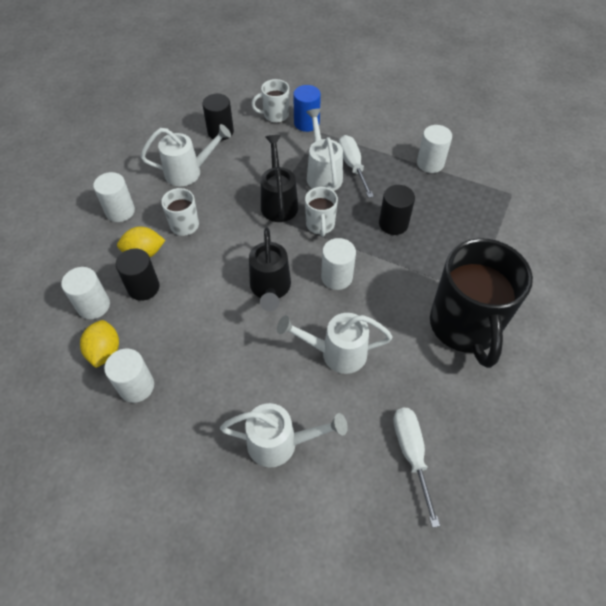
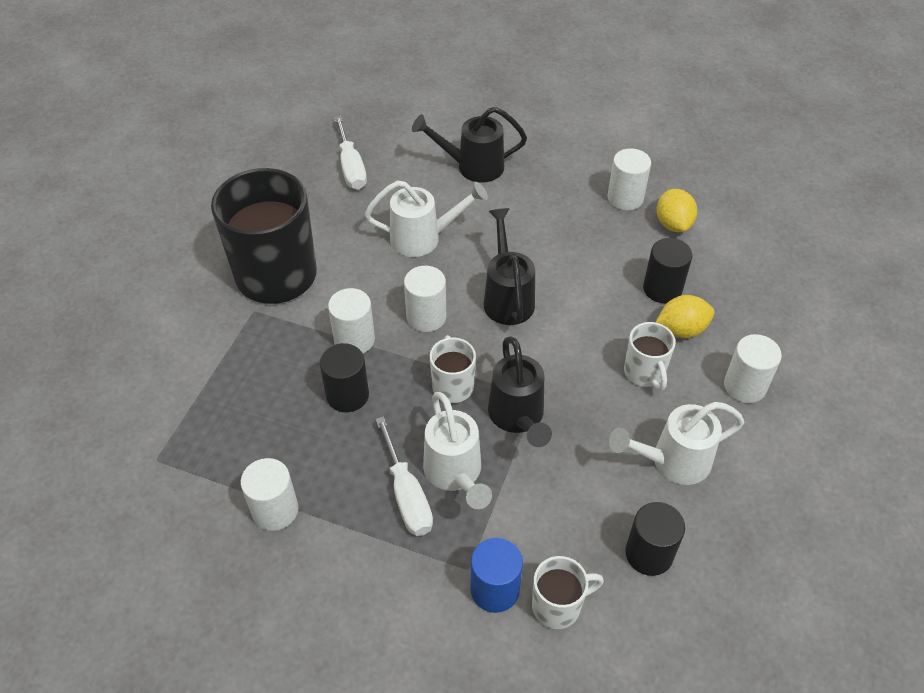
camera: 175 degrees right, 5 degrees down
(93, 305) = (711, 265): white cylinder -> white cylinder (354, 339)
(280, 443) = (473, 167): white watering can -> black watering can

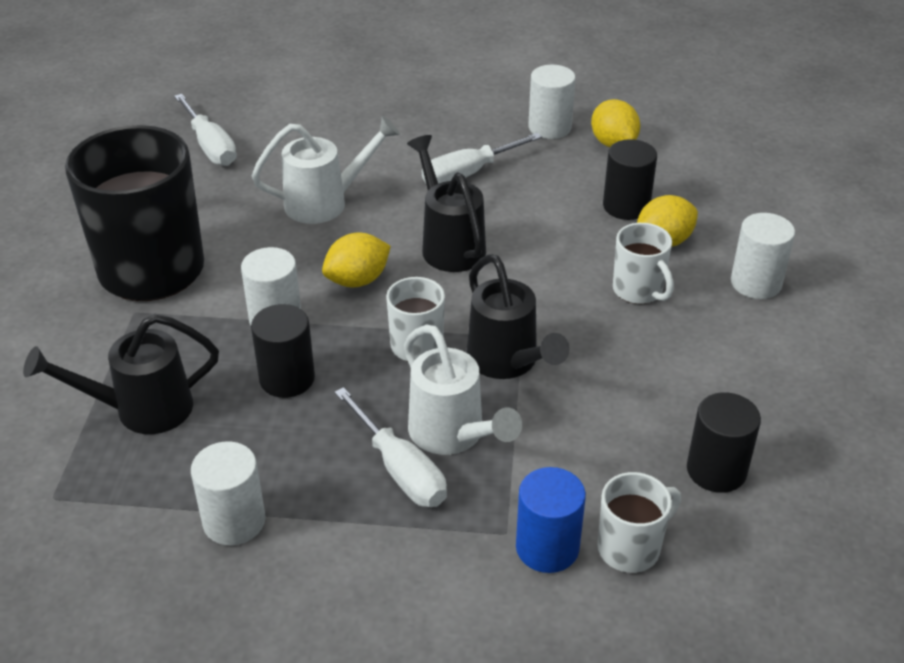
camera: 15 degrees left, 10 degrees down
(426, 317) = (357, 280): white cylinder -> yellow lemon
(473, 167) = (360, 124): black watering can -> black watering can (142, 410)
(544, 231) = (469, 173): none -> white screwdriver
(672, 461) = (705, 372): white watering can -> none

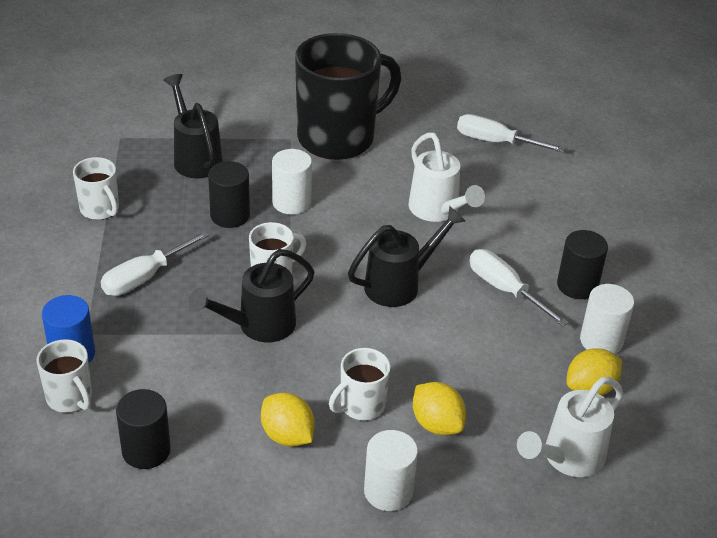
camera: 80 degrees right, 0 degrees up
(210, 146) = (496, 142): white screwdriver -> white screwdriver turned 60 degrees clockwise
(234, 521) = (100, 209): white cylinder -> white mug
(357, 280) = (343, 238): yellow lemon -> yellow lemon (287, 435)
(452, 435) = (178, 301): white watering can -> white watering can (567, 458)
(626, 206) = (486, 398): black cylinder -> black cylinder (577, 285)

